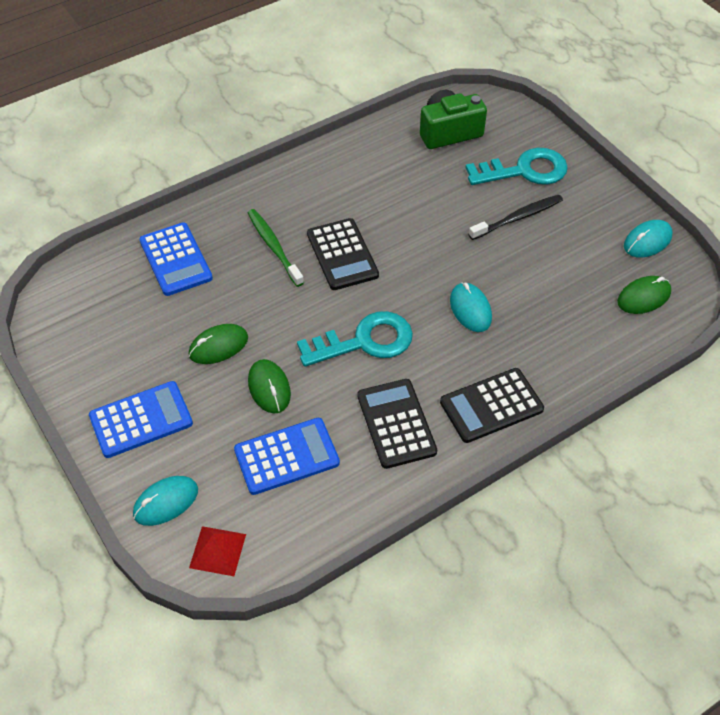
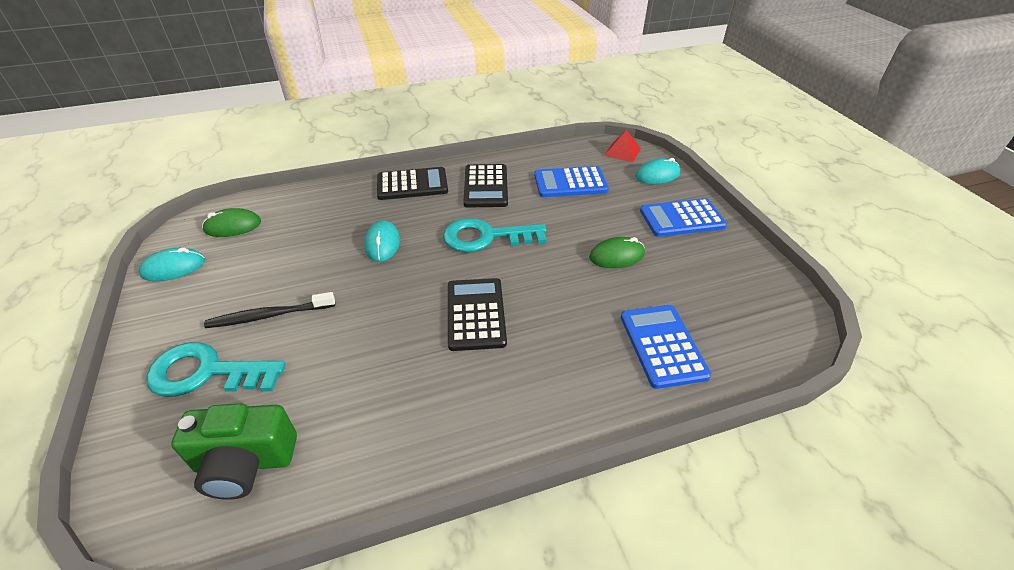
camera: 165 degrees left, 10 degrees down
(269, 388) = (576, 221): green mouse -> none
(274, 247) = (547, 338): green toothbrush -> none

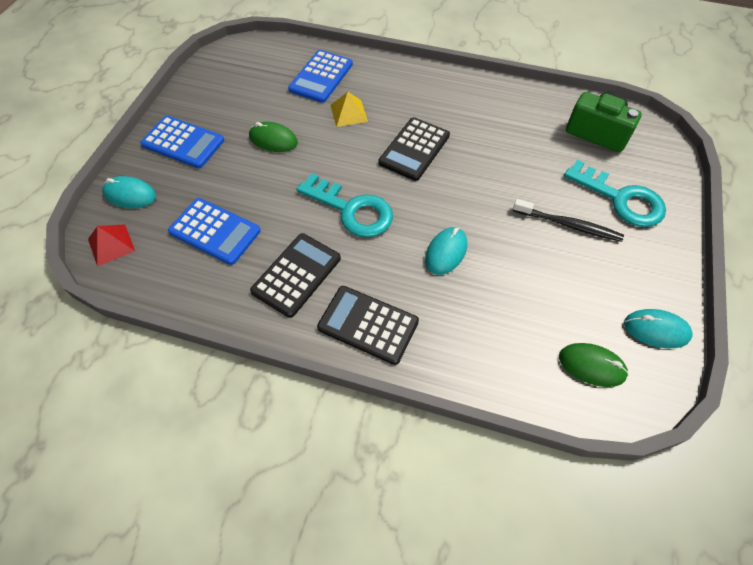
camera: 145 degrees left, 15 degrees up
(581, 318) = (349, 113): none -> yellow pyramid

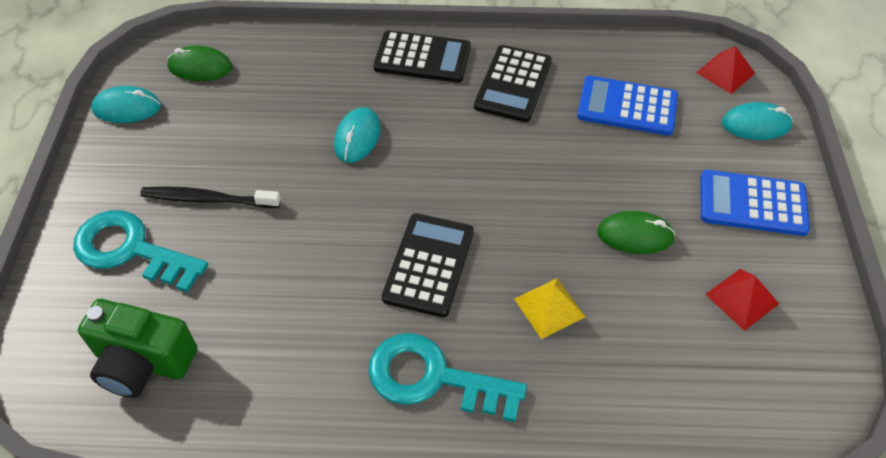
camera: 165 degrees right, 5 degrees down
(235, 96) = (742, 299): none -> red pyramid
(321, 77) = (630, 374): blue calculator -> none
(351, 210) = (483, 162): turquoise key -> turquoise key (433, 378)

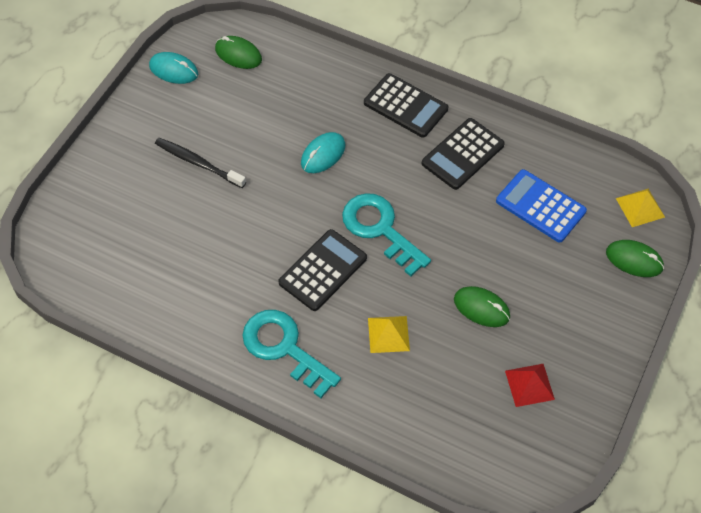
camera: 25 degrees right, 5 degrees up
(131, 250) = (133, 181): turquoise key -> turquoise key (380, 229)
(143, 362) = (109, 261): green camera -> none
(725, 72) = (640, 207): red pyramid -> yellow pyramid
(752, 203) = (587, 320): blue calculator -> none
(755, 125) = (634, 260): turquoise mouse -> green mouse

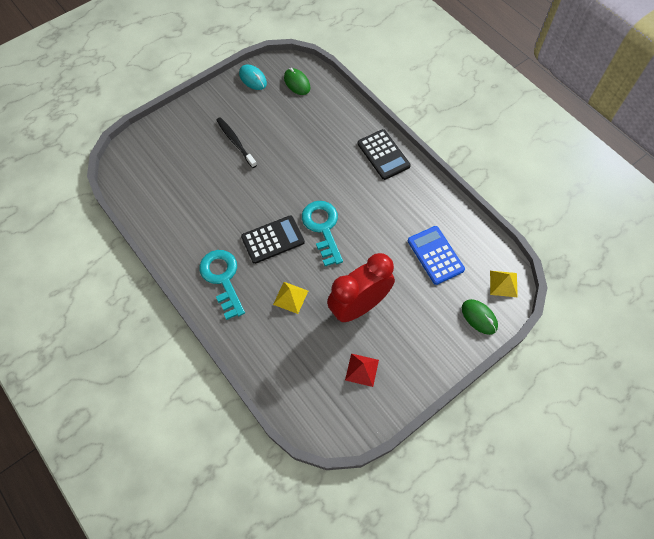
camera: 25 degrees right, 5 degrees up
(323, 154) = (313, 166): turquoise mouse -> none
(462, 154) = (403, 200): black calculator -> none
(481, 308) = (359, 306): green mouse -> red clock

